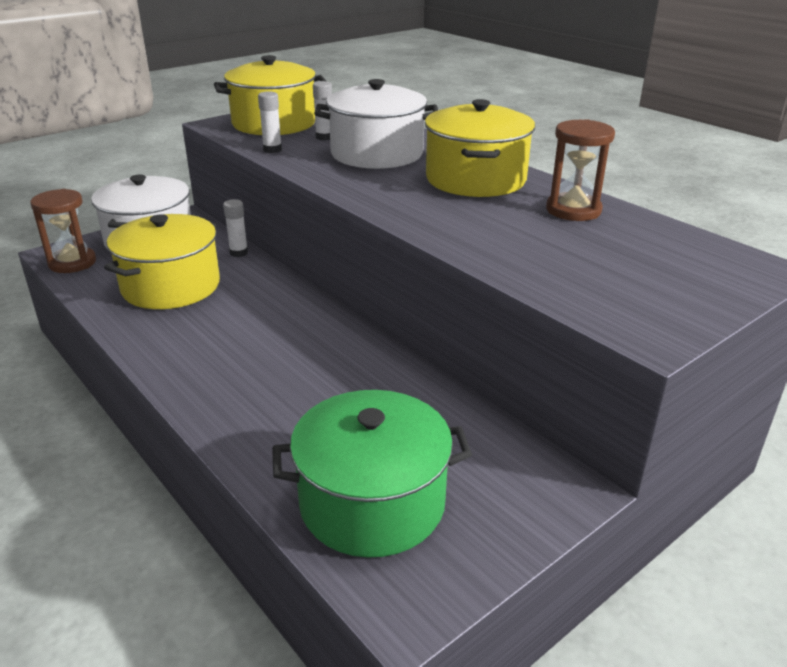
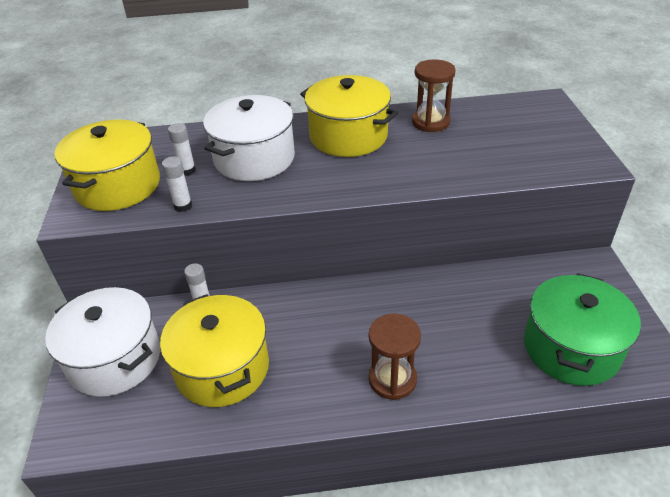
camera: 55 degrees left, 10 degrees up
(72, 263) = (101, 432): brown hourglass -> brown hourglass (392, 379)

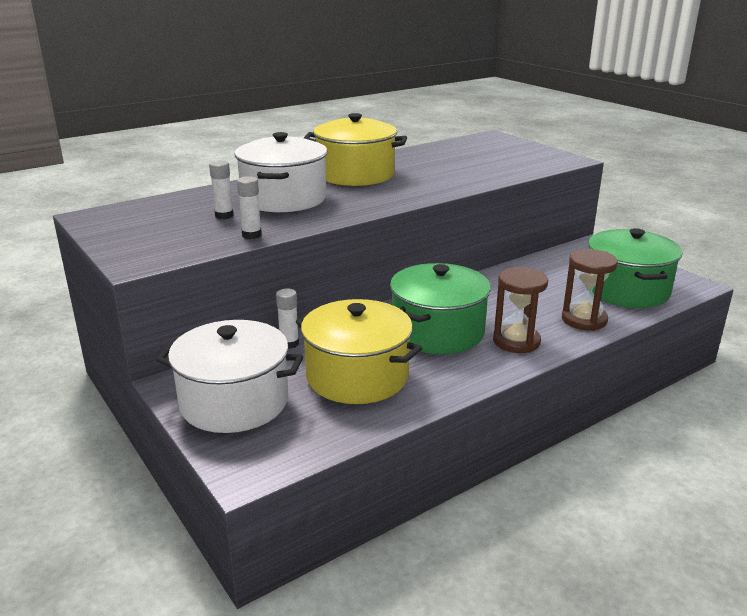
camera: 30 degrees left, 15 degrees down
(118, 186) = (159, 236): yellow pot -> none
(332, 338) = (438, 332): none -> green pot
(430, 122) = (416, 158): brown hourglass -> brown hourglass (584, 320)

